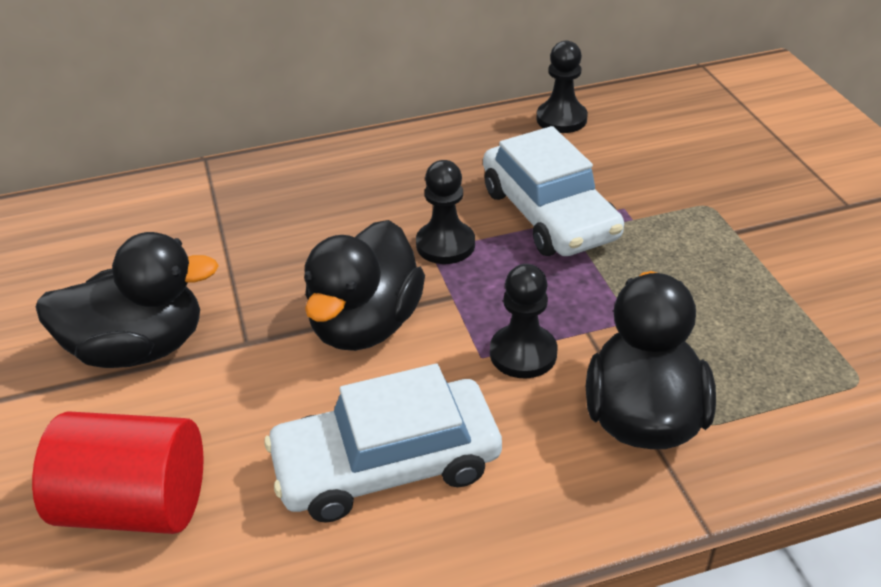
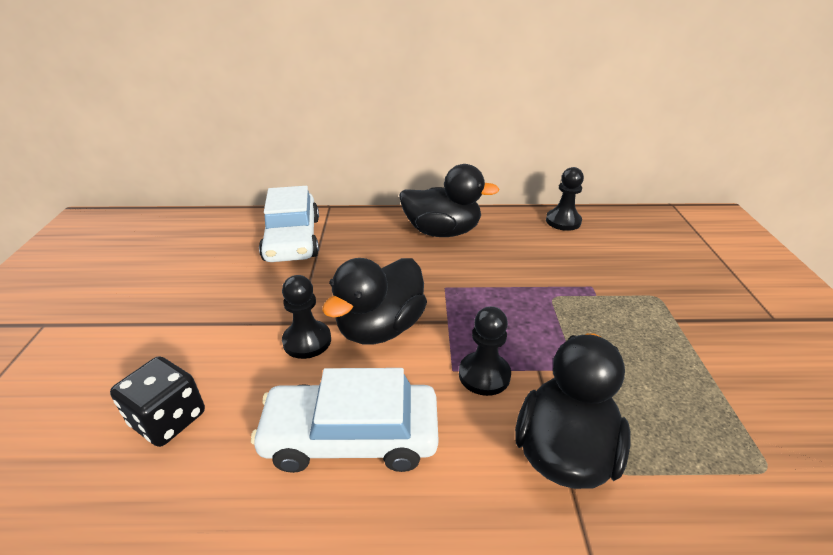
camera: 15 degrees right, 5 degrees down
(135, 505) = (168, 419): red cylinder -> black dice
(139, 348) = (231, 310): black duck -> black duck (442, 232)
(445, 245) = (456, 286): black pawn -> black pawn (307, 341)
(549, 214) = (535, 280): white car -> white car (292, 239)

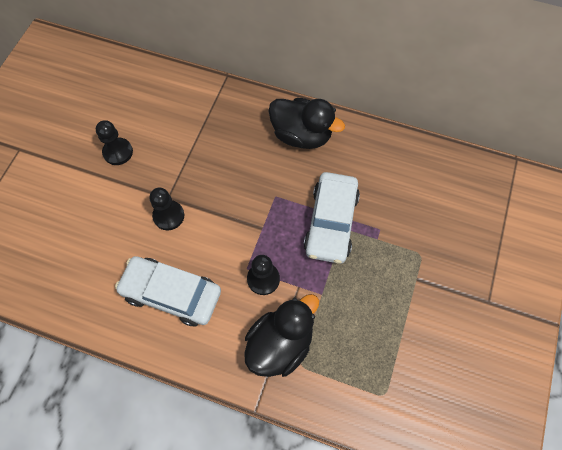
camera: 20 degrees right, 30 degrees up
(168, 419) = (81, 248): black dice -> none
(292, 239) = (187, 110): white car -> white car (331, 222)
(380, 328) = (217, 220): black duck -> none
(563, 221) = (405, 152): black pawn -> black pawn (118, 152)

